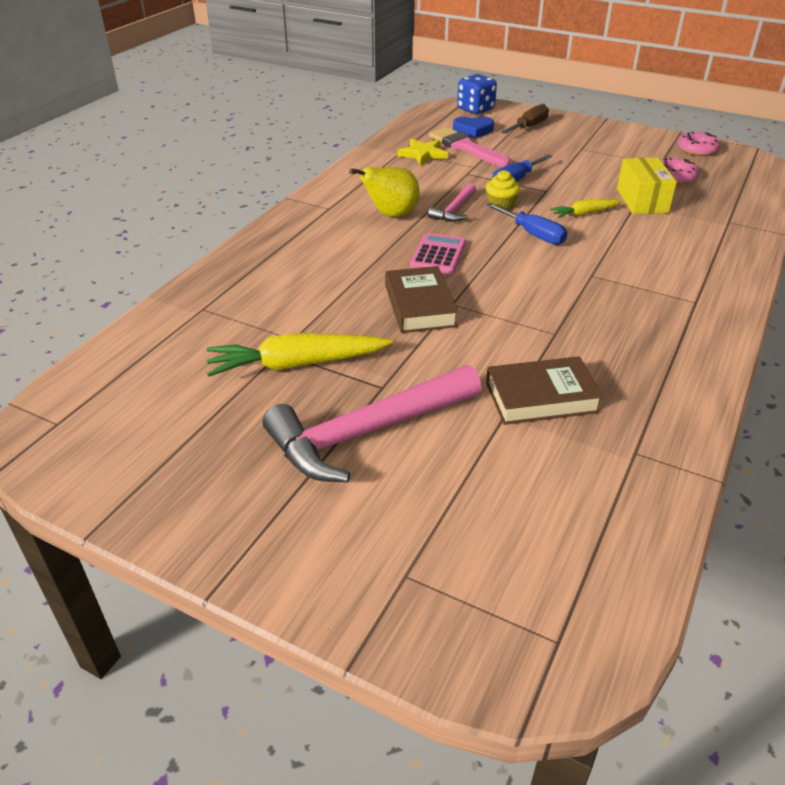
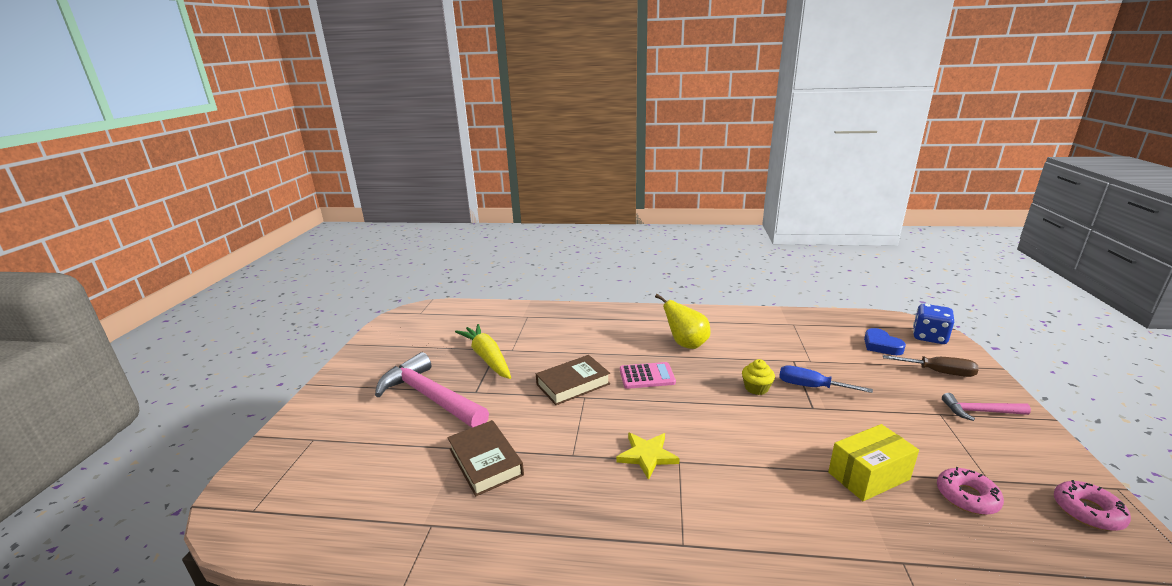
camera: 70 degrees right, 15 degrees down
(423, 154) = (800, 333): yellow star -> yellow star (647, 456)
(454, 210) = (722, 368): pink hammer -> pink hammer (980, 412)
(466, 147) = (841, 349): pink brush -> none
(533, 234) = (720, 415): blue screwdriver -> none
(584, 214) = (792, 439): yellow carrot -> none

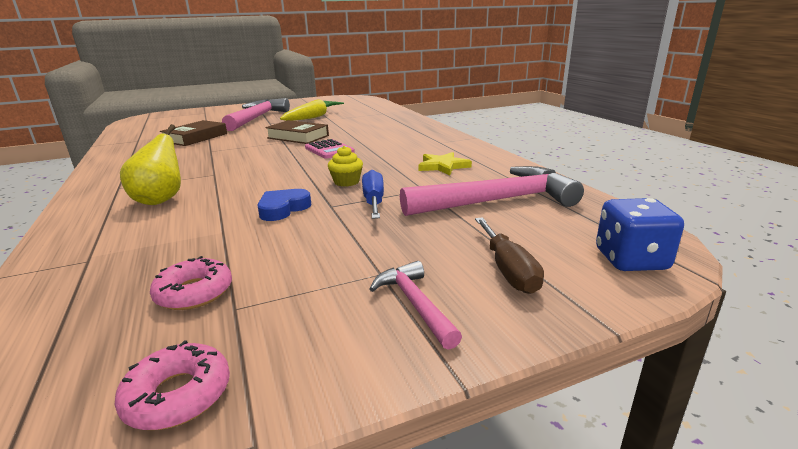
camera: 60 degrees right, 0 degrees up
(647, 456) = (217, 166): yellow star -> yellow star (443, 166)
(686, 344) = (400, 152): yellow pear -> yellow pear (161, 199)
(831, 342) = (497, 201): none -> pink hammer
(868, 476) = (218, 238): yellow box -> none
(881, 345) = (536, 228): blue heart -> blue heart (283, 209)

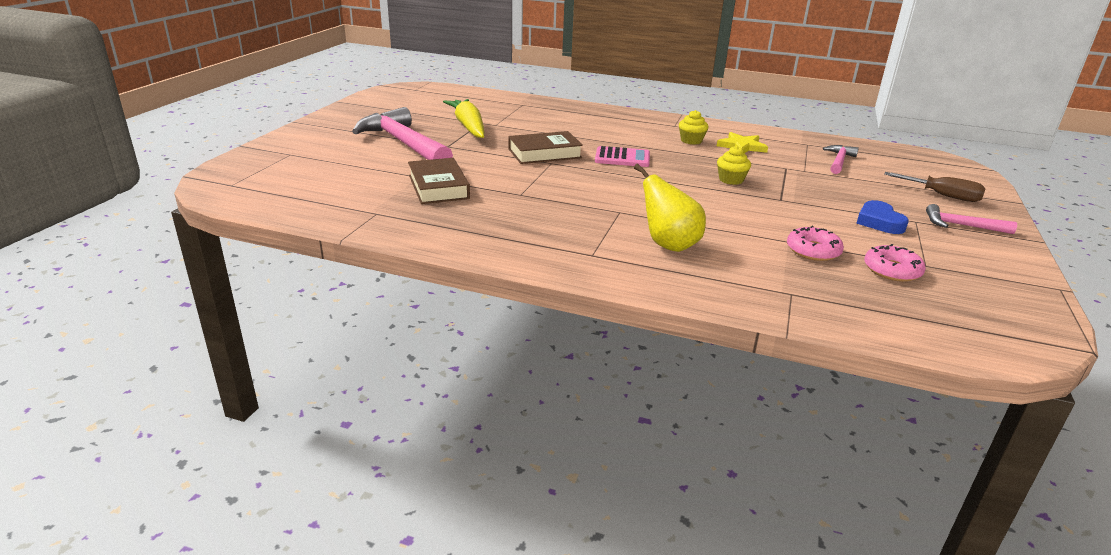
camera: 50 degrees left, 5 degrees up
(178, 395) = (1011, 296): pink donut -> pink donut (813, 251)
(283, 209) = (765, 213): blue heart -> blue heart (879, 222)
(374, 201) = (790, 186): blue screwdriver -> none
(416, 153) = (691, 141): none -> yellow cupcake
(497, 201) = (839, 161): pink hammer -> pink hammer, size x0.49
(631, 260) = (957, 172): blue dice -> none

